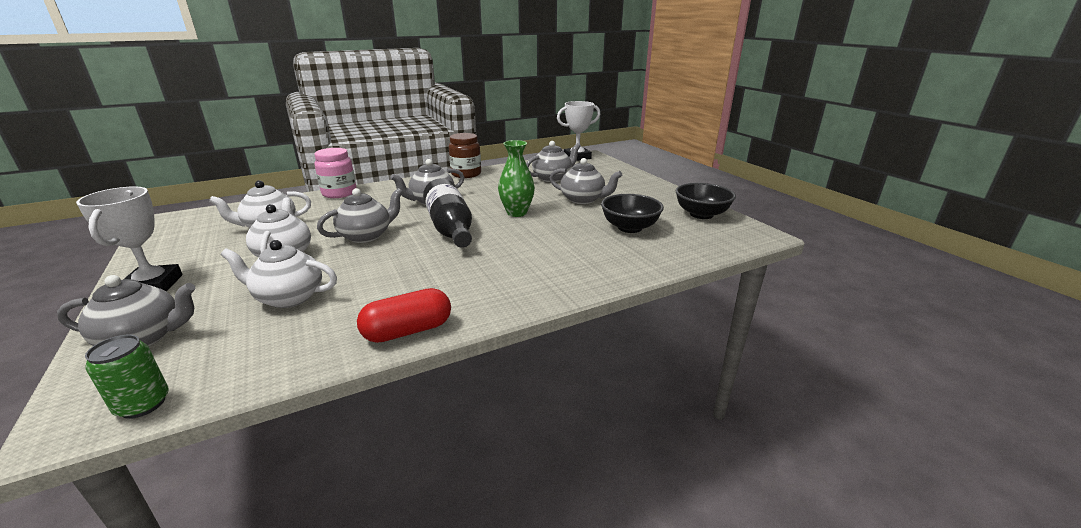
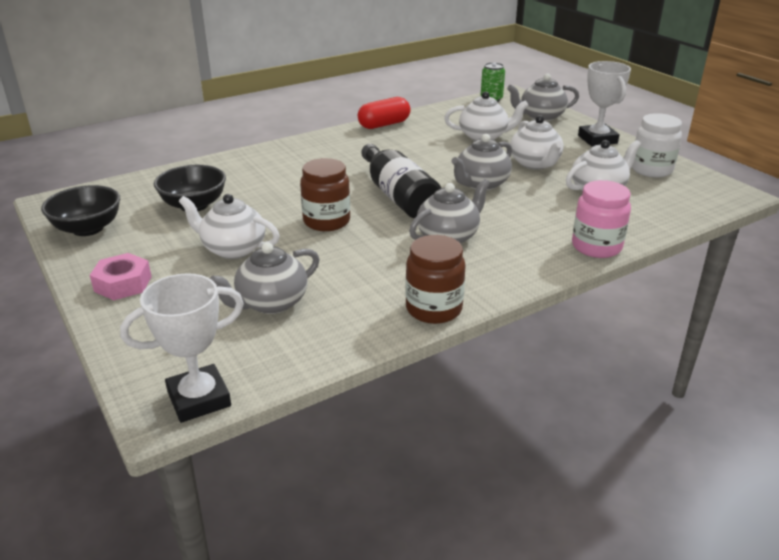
camera: 175 degrees right, 5 degrees up
(181, 243) = (651, 170): none -> white jar
(517, 213) = (326, 221): green vase -> brown jar
(583, 200) = (233, 249): grey teapot -> white teapot
(642, 187) = (123, 284): none -> pink nut

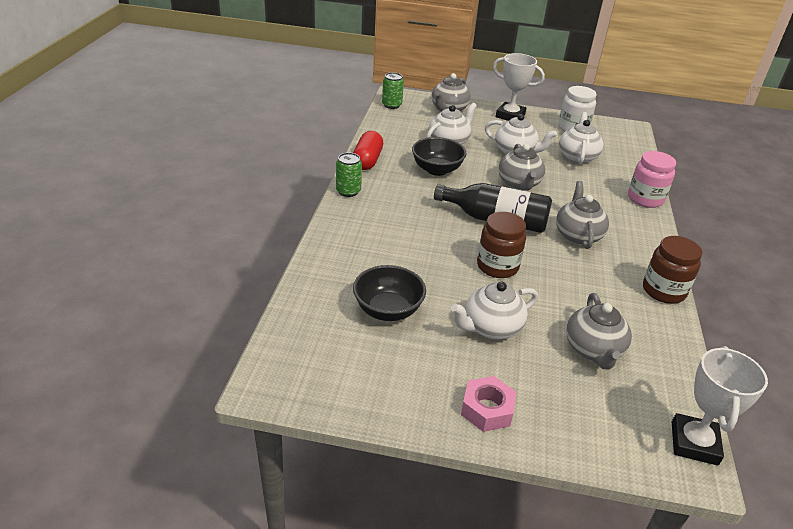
camera: 50 degrees left, 5 degrees up
(88, 229) = (355, 387): black bowl -> black bowl (437, 170)
(326, 136) = (348, 191): none -> green can

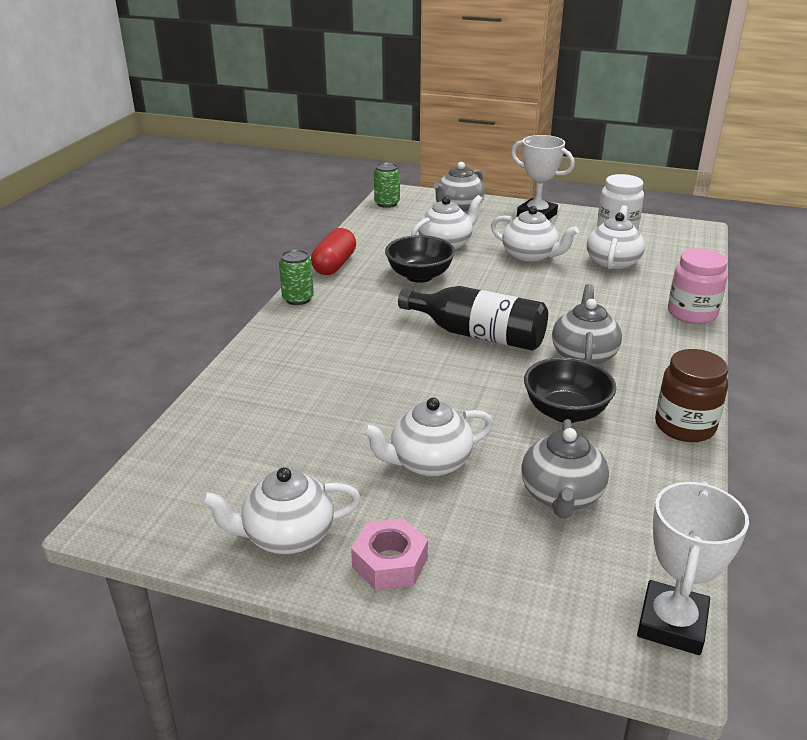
camera: 10 degrees right, 5 degrees down
(388, 310) = (299, 436): black bowl -> black bowl (565, 412)
(405, 392) = (287, 536): none -> white teapot
(497, 266) = (462, 389): brown jar -> none
(519, 184) = (523, 293): grey teapot -> none

